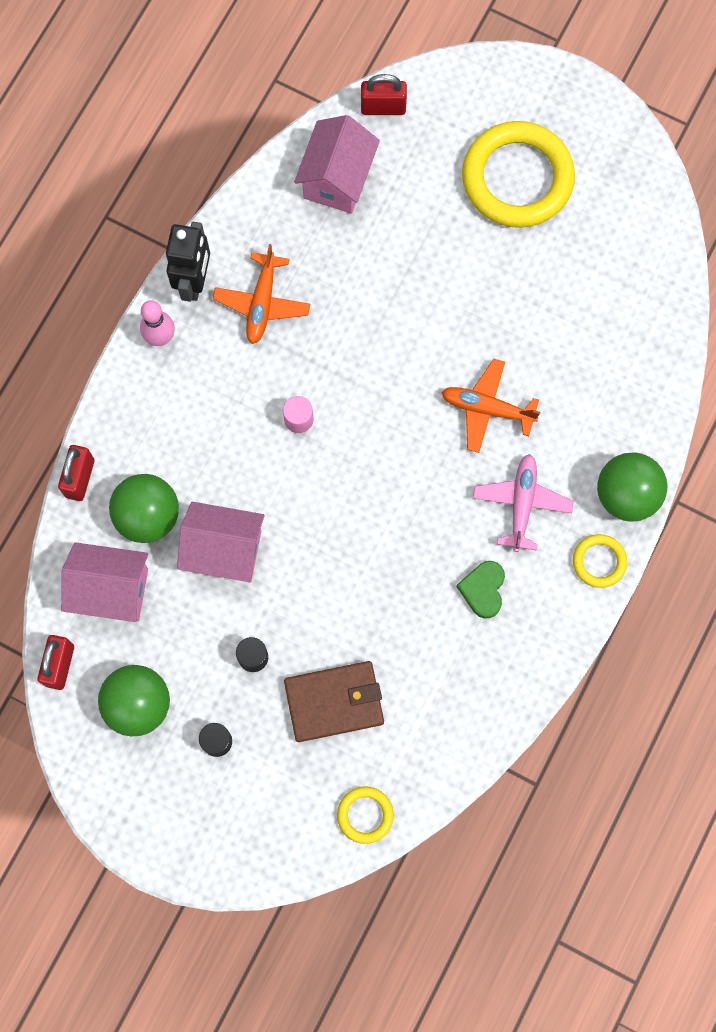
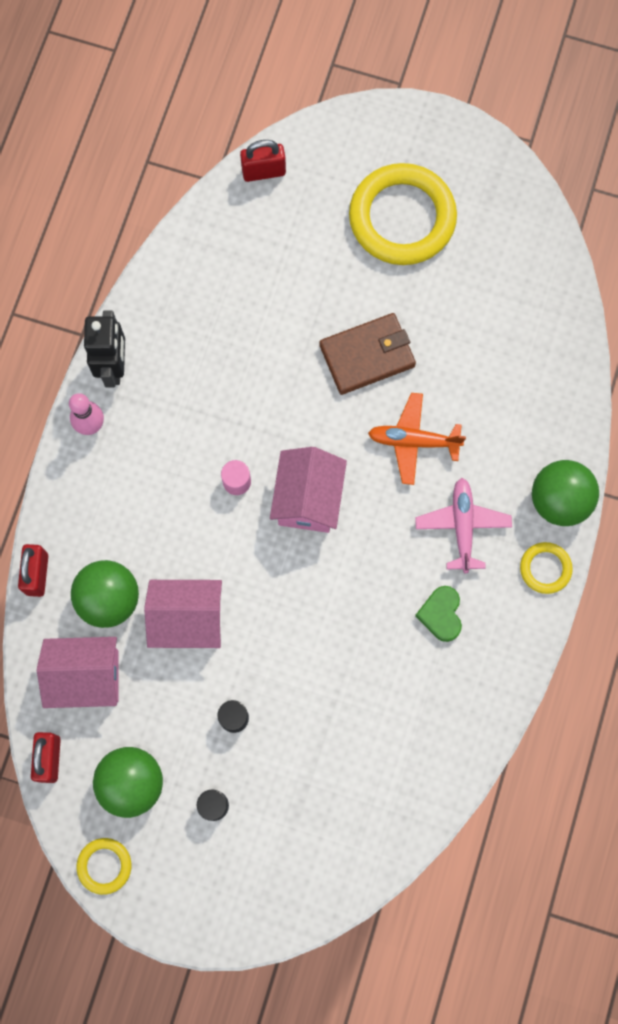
camera: 10 degrees left, 0 degrees up
(262, 303) = (182, 376): orange plane -> none
(334, 702) = (319, 747): brown wallet -> brown wallet (367, 355)
(337, 179) = (232, 246): pink house -> pink house (308, 499)
(365, 815) = (368, 851): yellow ring -> yellow ring (104, 866)

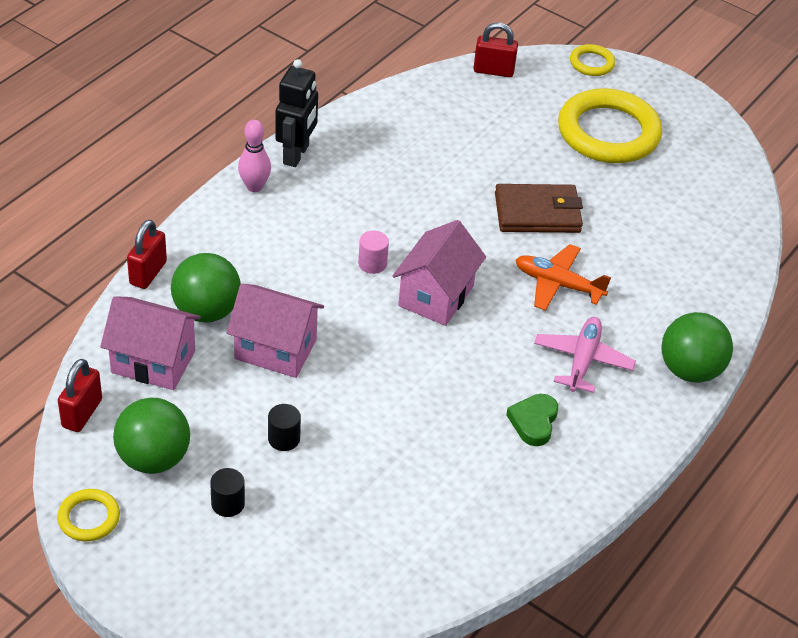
camera: 15 degrees right, 30 degrees down
(545, 568) = (657, 418): yellow ring -> yellow ring (591, 63)

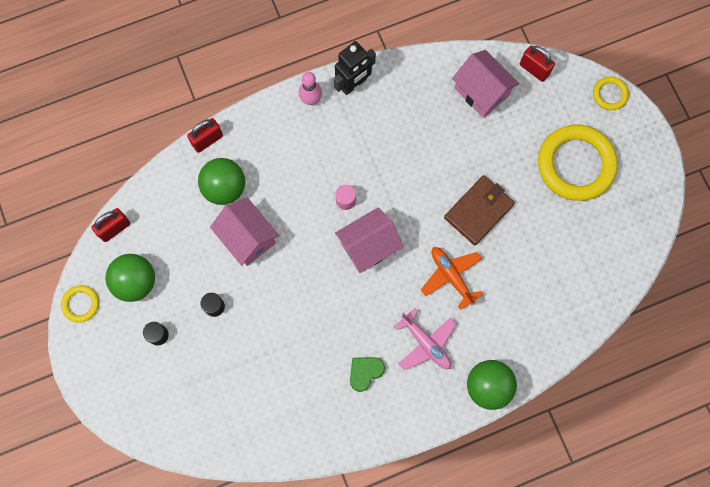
camera: 35 degrees right, 30 degrees up
(153, 362) = (173, 211): pink house -> pink house (481, 92)
(537, 212) = (478, 211): brown wallet -> brown wallet turned 75 degrees counterclockwise
(582, 360) = (426, 343): pink plane -> pink plane turned 90 degrees clockwise

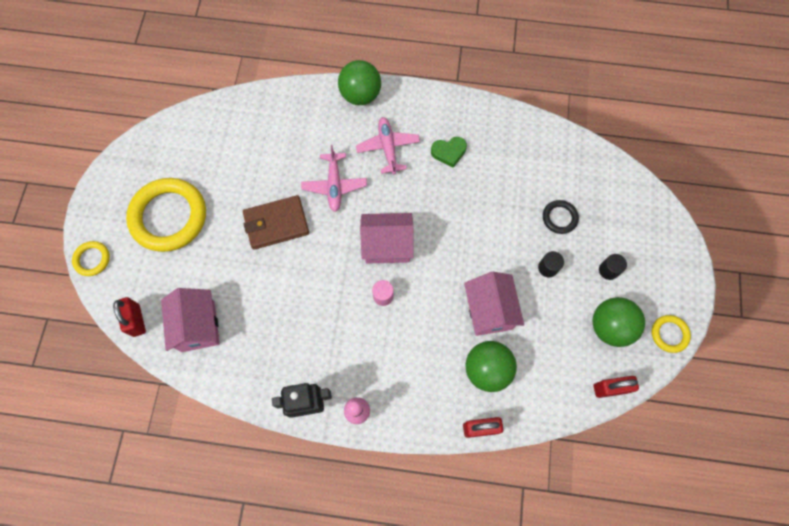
camera: 150 degrees left, 5 degrees down
(225, 362) = (559, 218): none -> black ring
(451, 276) = (334, 185): orange plane -> pink plane

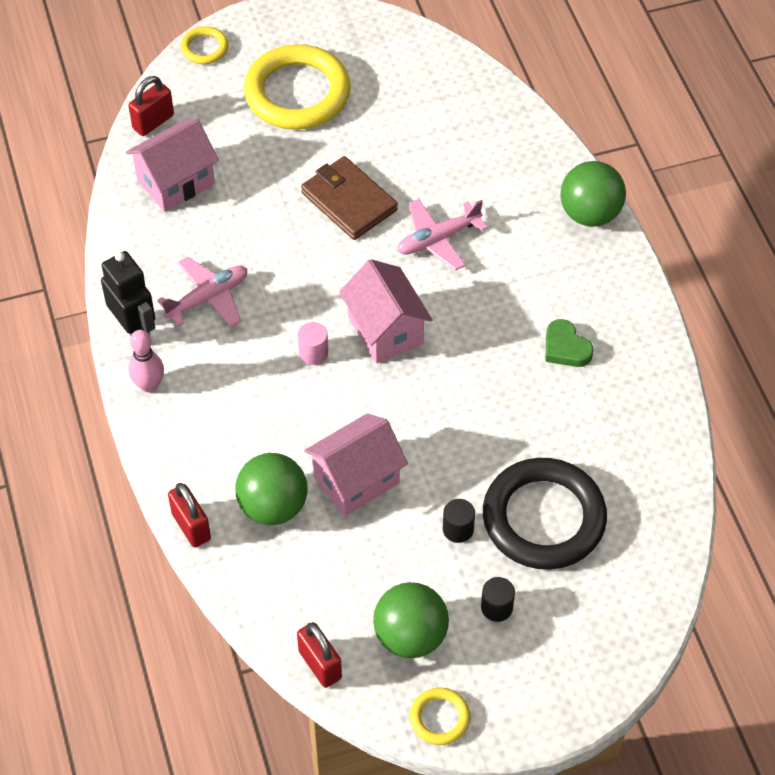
camera: 65 degrees right, 15 degrees down
(388, 148) = (529, 276): pink plane -> pink plane (208, 298)
(559, 218) = (543, 518): black ring -> black ring, size x2.18

